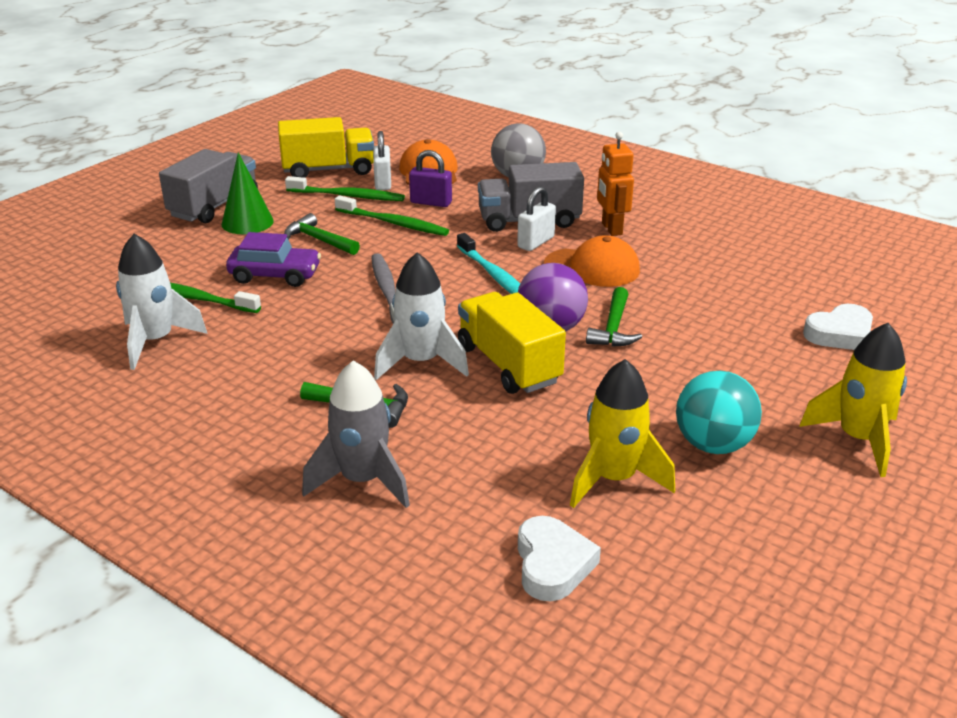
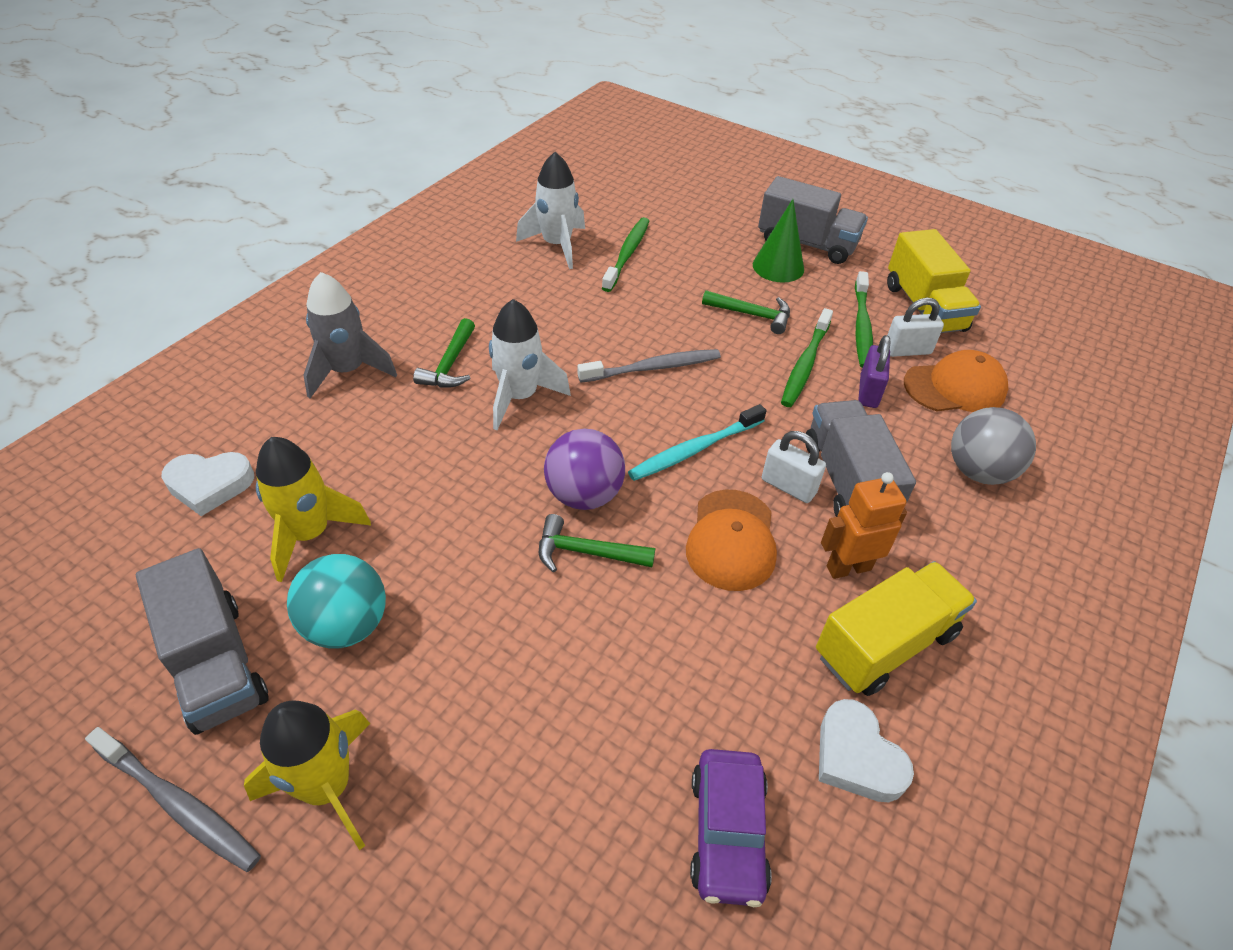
camera: 85 degrees right, 15 degrees up
(275, 275) = (674, 294): purple car -> purple car (727, 833)
(319, 240) = (752, 315): green hammer -> green hammer turned 75 degrees clockwise
(508, 364) = (512, 459): yellow truck -> yellow truck (885, 644)
(774, 517) = (216, 664): none -> grey truck
(840, 334) = (578, 827): white heart -> white heart (857, 757)
(905, 514) = (179, 805): none -> grey toothbrush

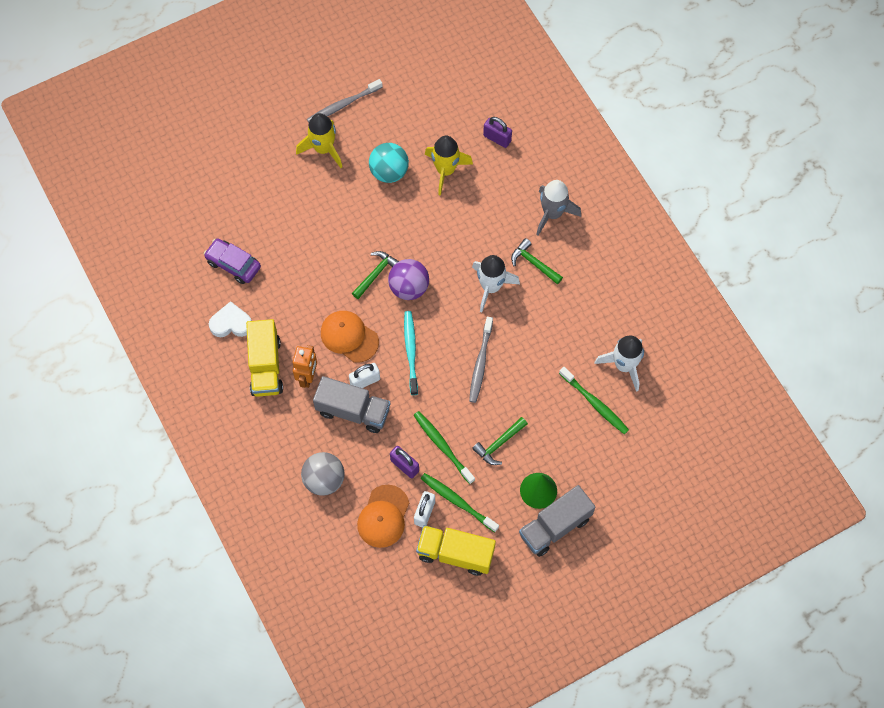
camera: 120 degrees right, 20 degrees up
(210, 485) = (497, 138): white heart -> purple padlock
(216, 664) = (395, 125): grey truck -> none

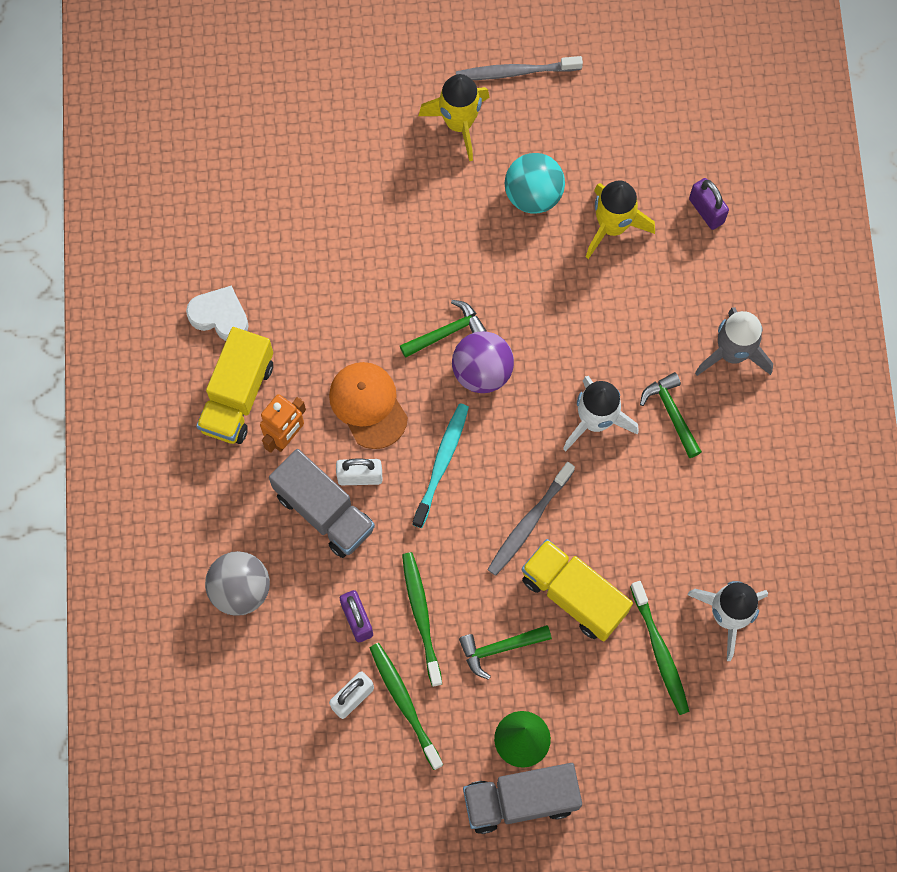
camera: 25 degrees right, 5 degrees up
(233, 264) = (261, 235): purple car -> none
(383, 516) = (295, 677): orange cap -> none
(455, 553) = (367, 774): yellow truck -> yellow truck (574, 595)

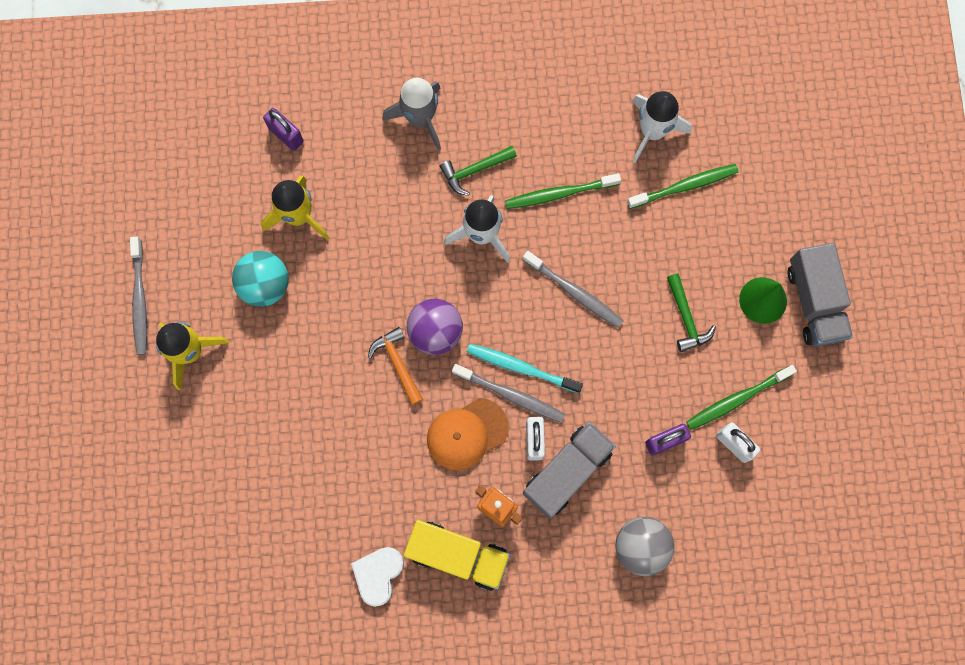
camera: 90 degrees left, 5 degrees up
(410, 452) = (511, 395): none -> grey toothbrush
(421, 616) = (659, 385): green toothbrush -> green toothbrush (559, 194)
(446, 332) = (397, 363): green hammer -> orange hammer
(574, 595) = (638, 255): yellow truck -> none
(706, 211) = (286, 135): purple padlock -> purple padlock turned 75 degrees clockwise

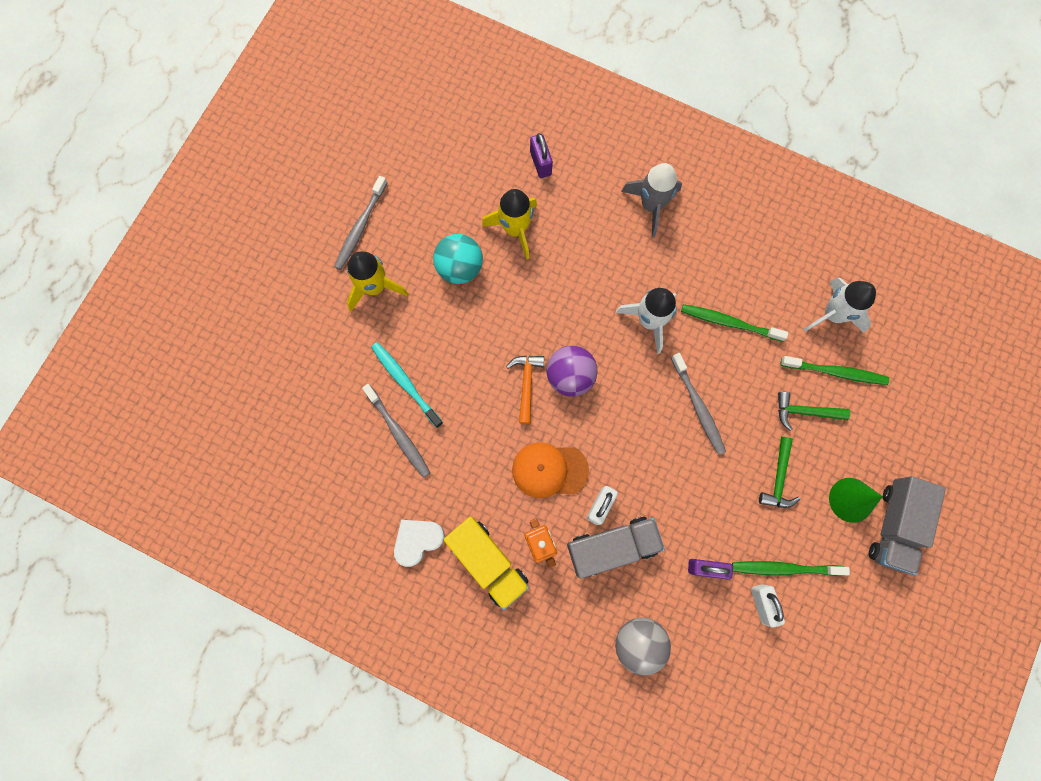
camera: 30 degrees right, 0 degrees up
(474, 170) = (671, 268): green hammer -> green hammer (805, 412)
(511, 395) = (601, 460): grey toothbrush -> grey toothbrush (398, 433)
(521, 367) = (621, 442): turquoise toothbrush -> turquoise toothbrush (405, 383)

